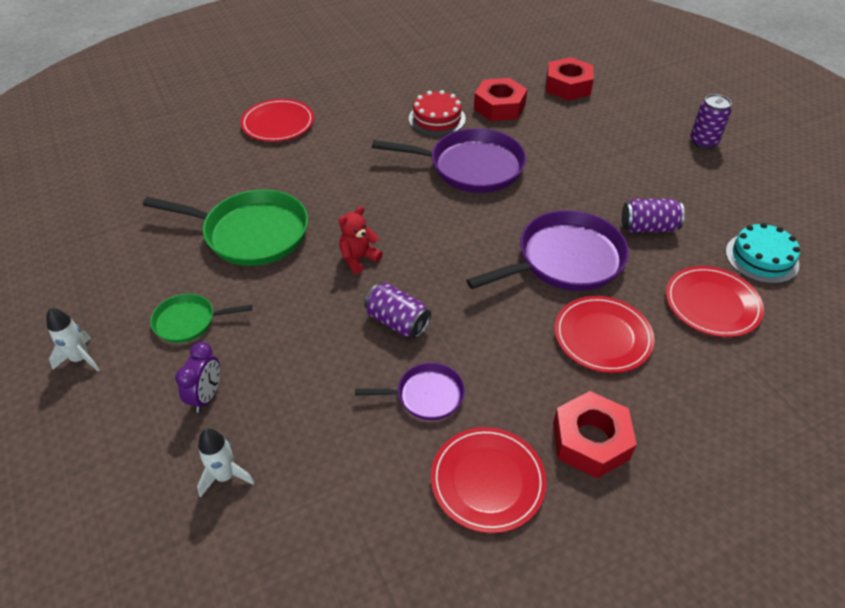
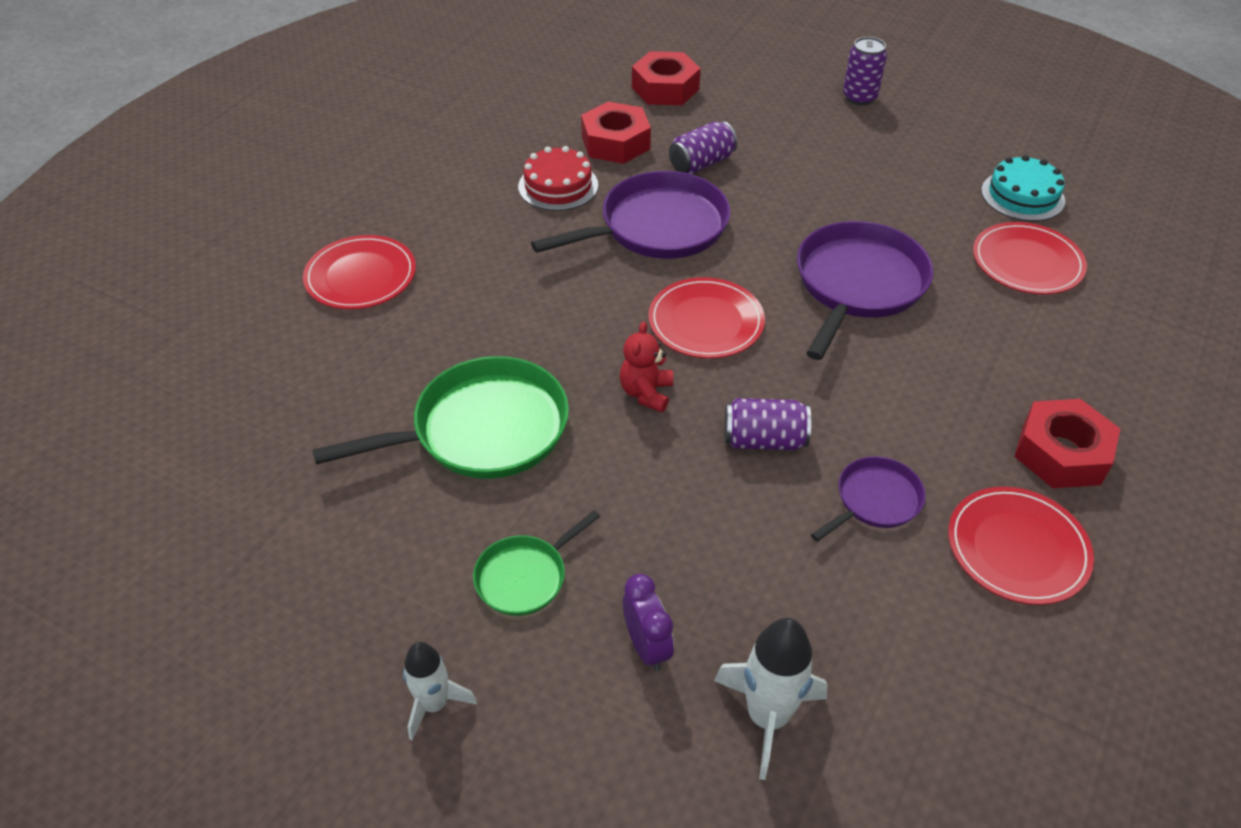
camera: 35 degrees left, 0 degrees up
(225, 476) = (767, 717): white rocket -> white rocket, size x1.53
(602, 336) = (970, 345): red plate -> red plate (706, 322)
(648, 227) = (899, 212): purple can -> purple can (701, 163)

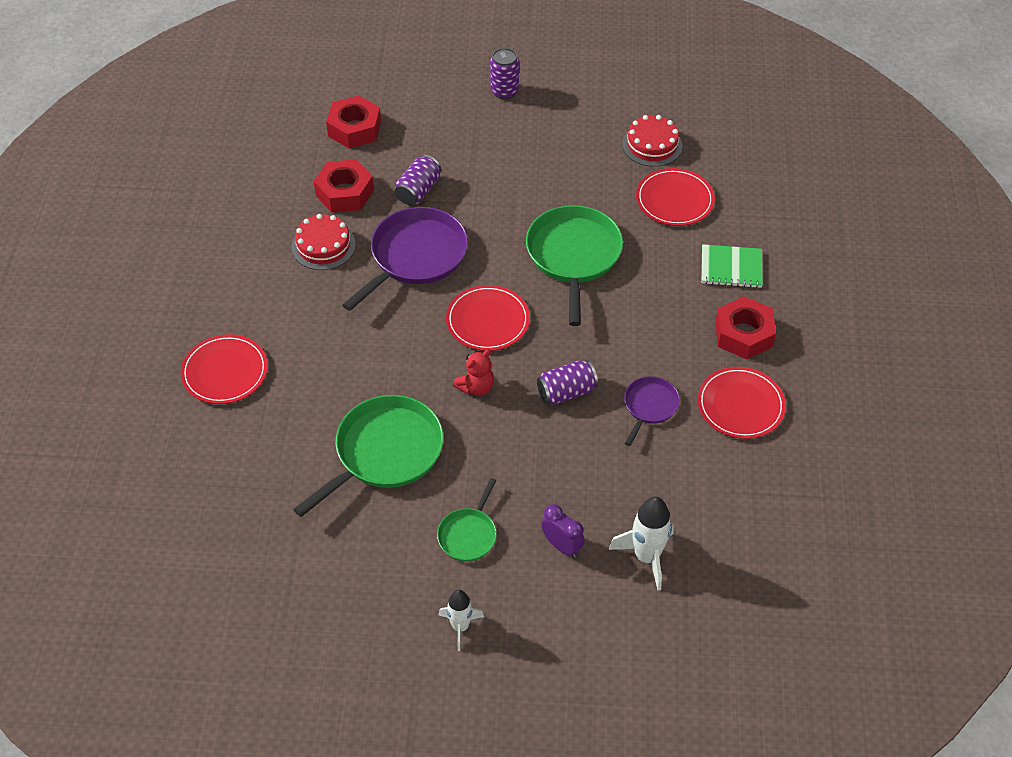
camera: 25 degrees left, 5 degrees up
(646, 393) = (476, 387): red teddy bear -> red teddy bear turned 120 degrees counterclockwise
(858, 284) = (573, 256): purple pan -> green pan
(1022, 196) = (652, 145): turquoise cake -> red cake
(1076, 364) = (731, 268): none -> green notebook

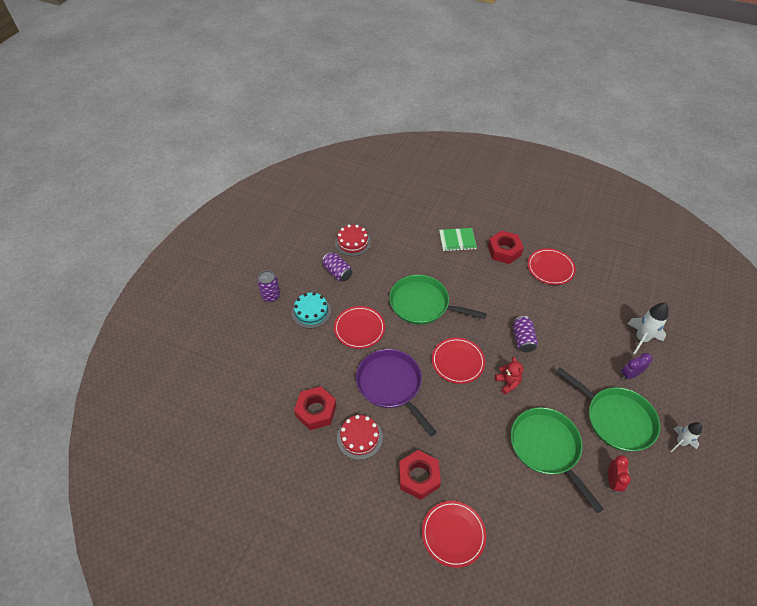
camera: 70 degrees left, 0 degrees up
(354, 129) = (258, 388): red nut -> red nut (419, 477)
(360, 540) = (612, 481): none -> red clock
(418, 190) = (334, 367): purple can -> purple can (337, 272)
(468, 535) = (616, 419): green pan -> green pan, size x1.89
(498, 140) = (311, 312): none -> turquoise cake
(649, 406) = (542, 305): purple pan -> none
(674, 200) = (399, 246): red plate -> red plate (359, 328)
(731, 268) = (457, 240): green notebook -> green notebook turned 60 degrees clockwise

